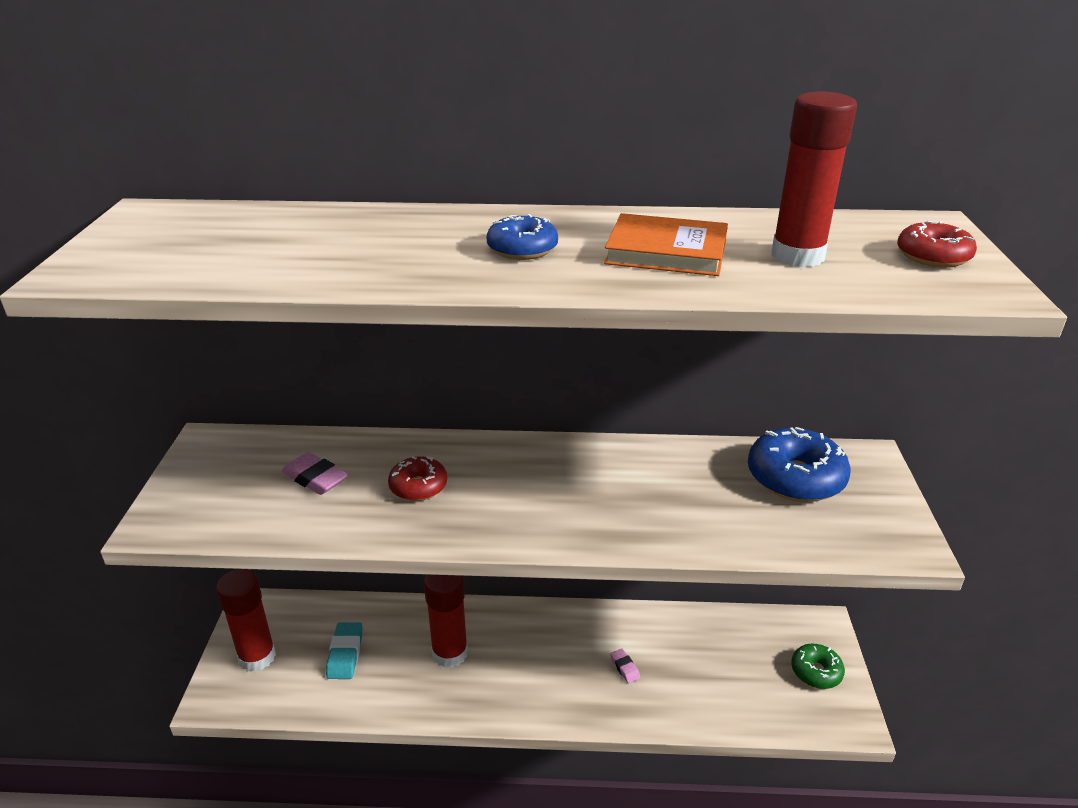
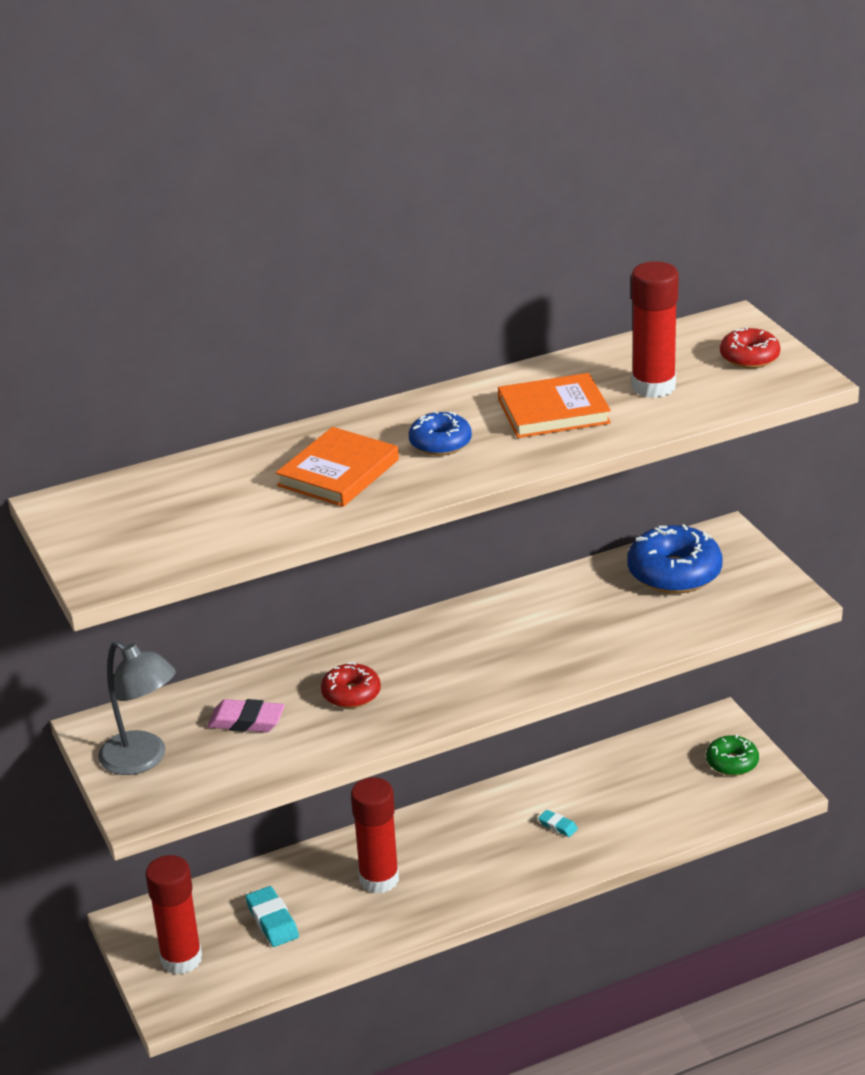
camera: 25 degrees left, 0 degrees up
(207, 480) = (143, 759): none -> grey lamp
(397, 248) = (338, 473): none -> orange book
(624, 668) = (557, 826): pink eraser -> turquoise eraser

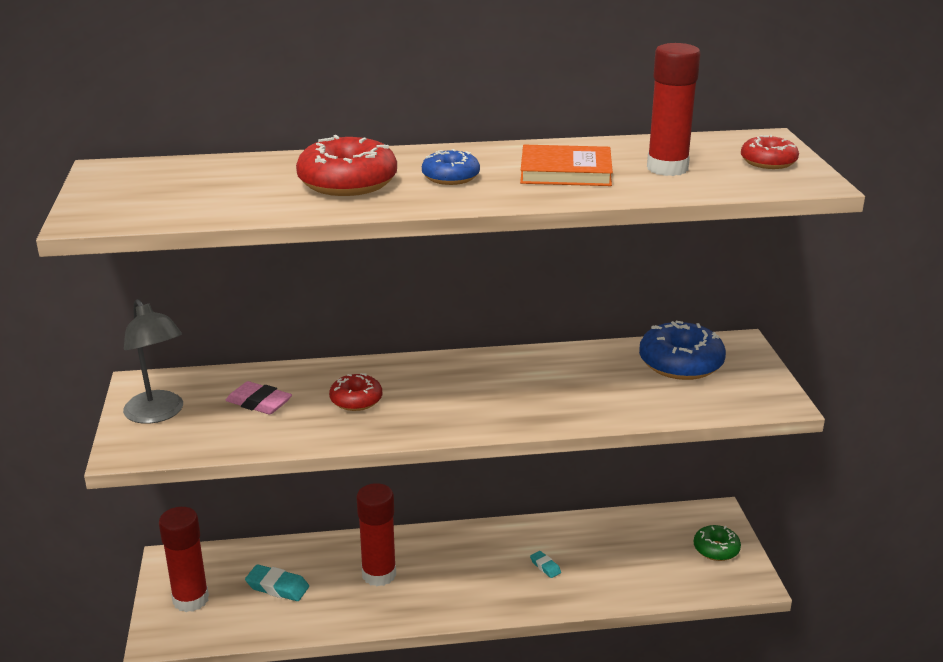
camera: 15 degrees right, 5 degrees down
(272, 921) = (277, 587): turquoise eraser -> turquoise eraser turned 60 degrees counterclockwise
(338, 473) = (347, 183): orange book -> red donut

